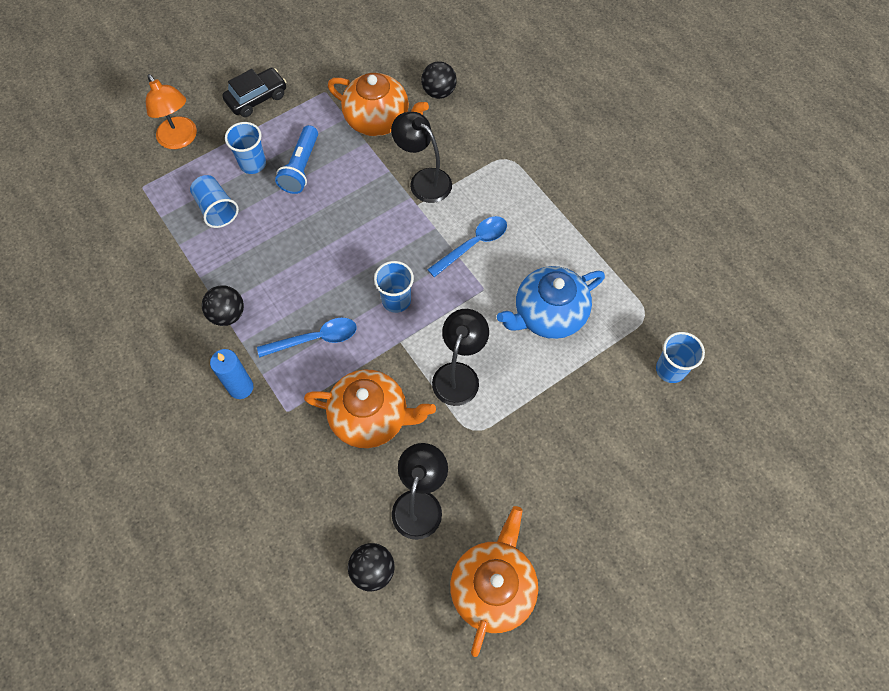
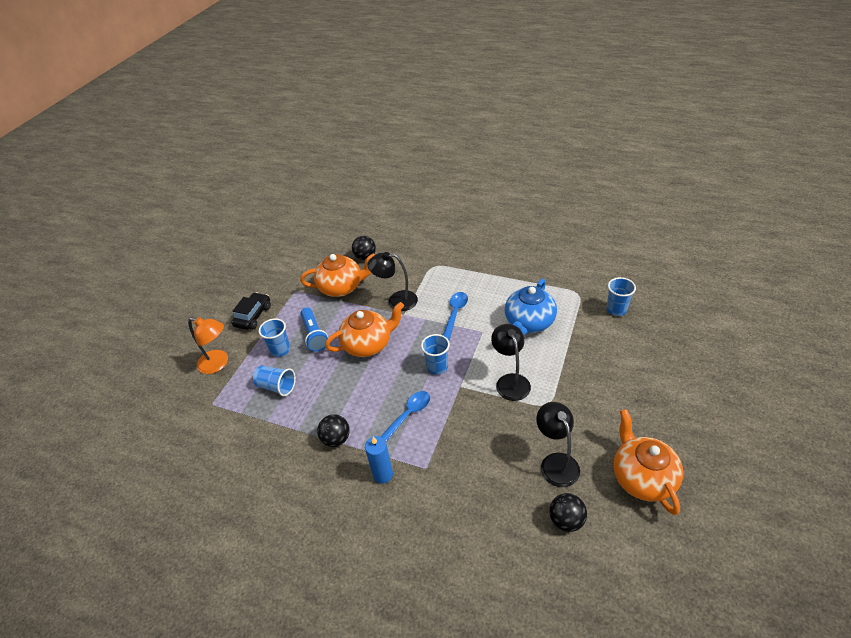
camera: 30 degrees left, 20 degrees down
(371, 417) = (482, 436): orange teapot -> orange teapot (368, 344)

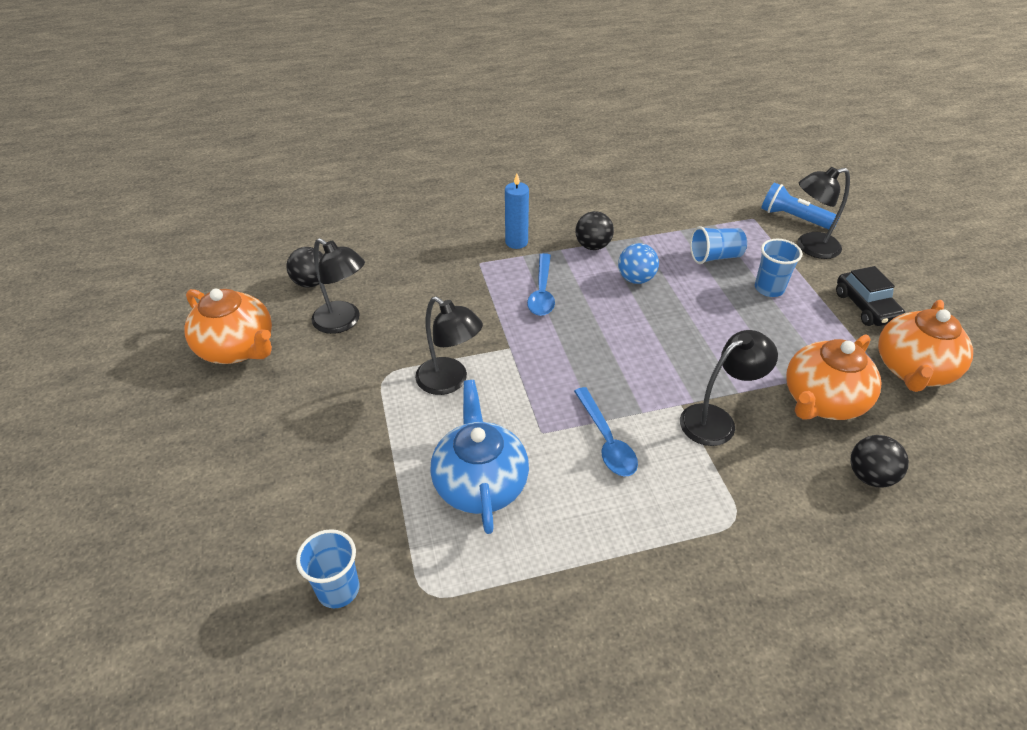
camera: 140 degrees right, 0 degrees up
(218, 364) = (810, 247): orange lamp -> black lamp
(314, 335) = (757, 321): blue flashlight -> blue flashlight (794, 218)
(341, 396) = (636, 279): none -> blue ball
(368, 344) = (676, 342): orange teapot -> orange teapot (912, 370)
(437, 367) = (559, 356): blue cup -> none

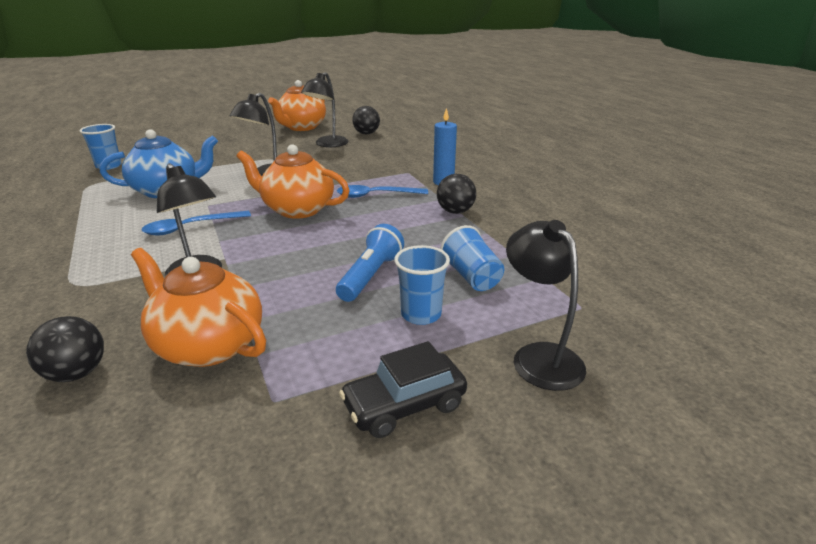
camera: 80 degrees right, 15 degrees down
(636, 279) = (409, 233): blue ball -> none
(794, 218) = (611, 344): blue flashlight -> blue flashlight (371, 276)
(912, 370) = (255, 443): orange teapot -> orange teapot (297, 209)

